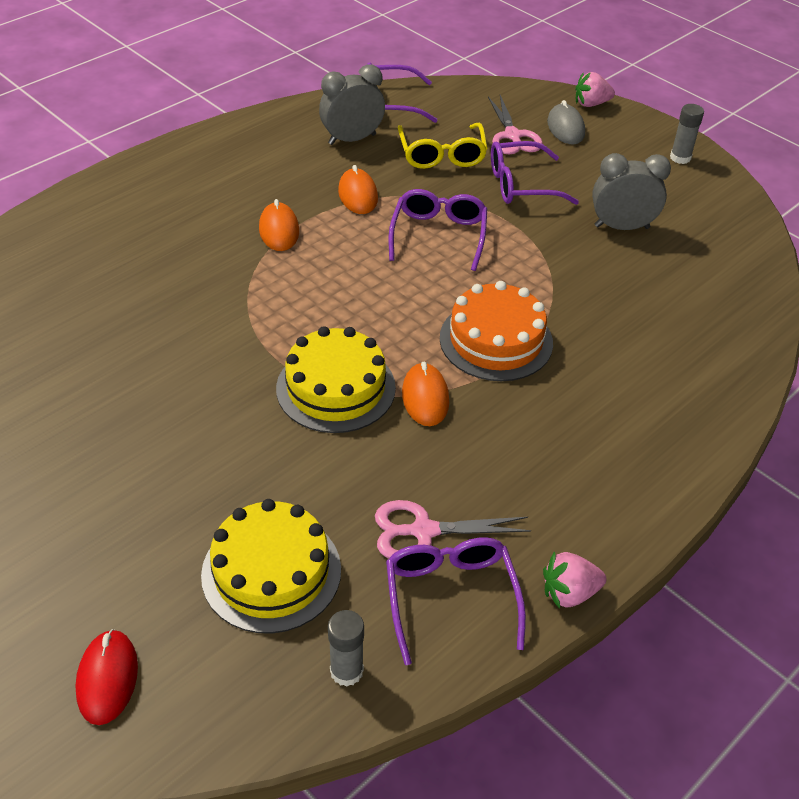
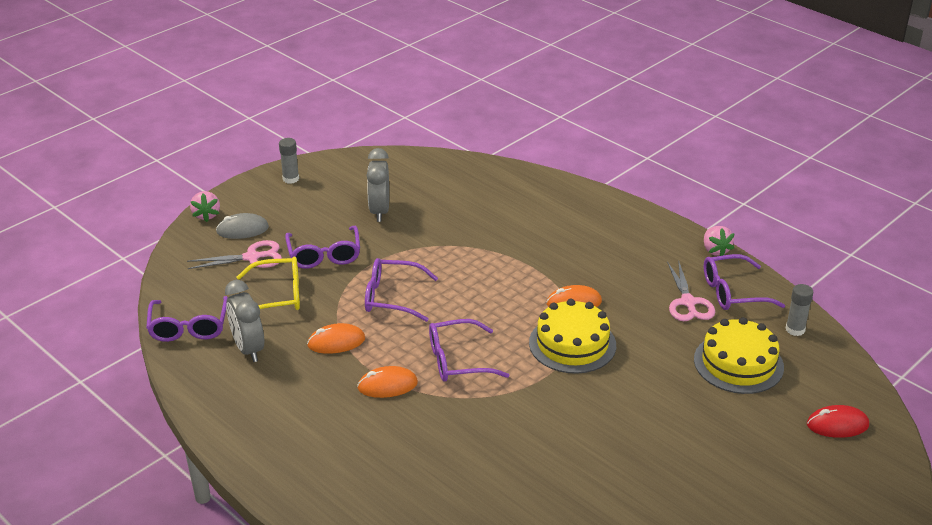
camera: 90 degrees left, 10 degrees down
(315, 284) = (458, 360): none -> purple glasses
(496, 340) = (511, 271): orange cake -> none

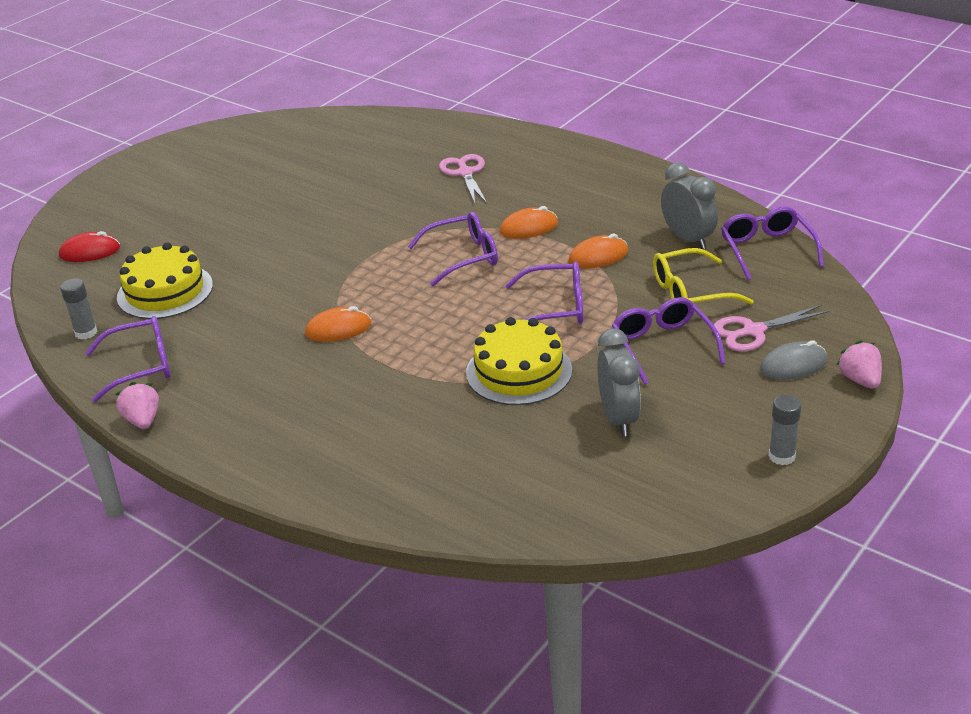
camera: 175 degrees right, 0 degrees up
(572, 344) = (341, 287): yellow cake -> yellow cake (519, 371)
(688, 302) = (200, 347): pink scissors -> pink scissors (465, 173)

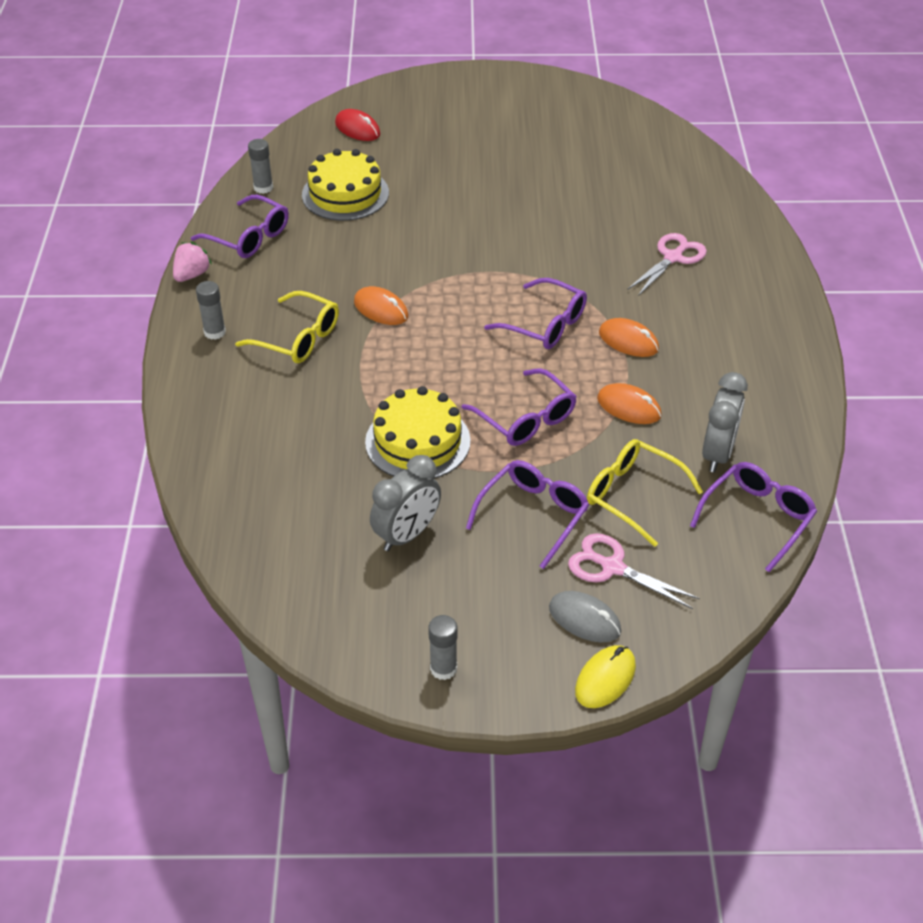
camera: 50 degrees right, 10 degrees up
(241, 435) = (214, 332): none -> grey glue stick
(314, 388) = (298, 338): none -> yellow glasses
(860, 380) = (605, 679): pink strawberry -> yellow mouse

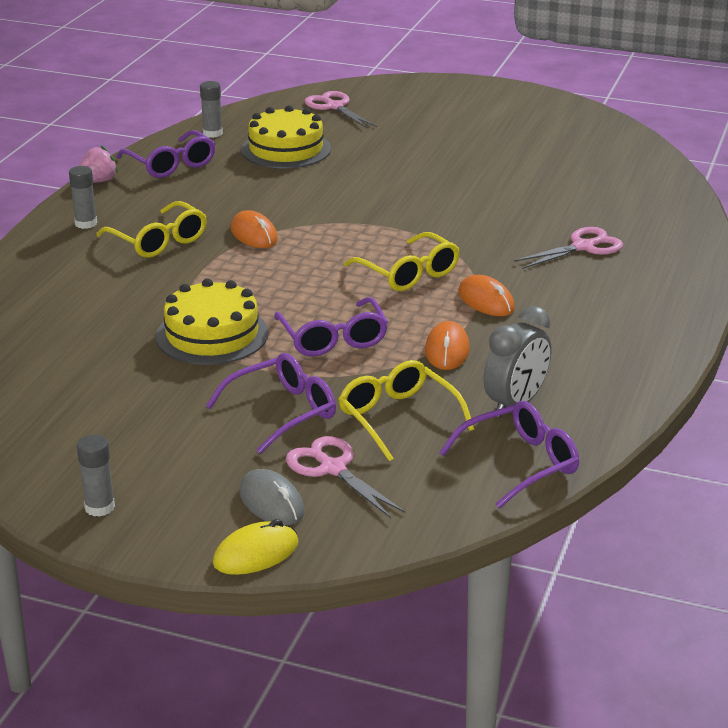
camera: 20 degrees right, 15 degrees down
(357, 129) = (334, 107): red mouse -> pink scissors
(407, 535) = (146, 400): grey clock -> none
(545, 324) = (408, 273): purple glasses -> yellow glasses
(629, 407) = (447, 350): orange mouse -> orange mouse turned 45 degrees clockwise

